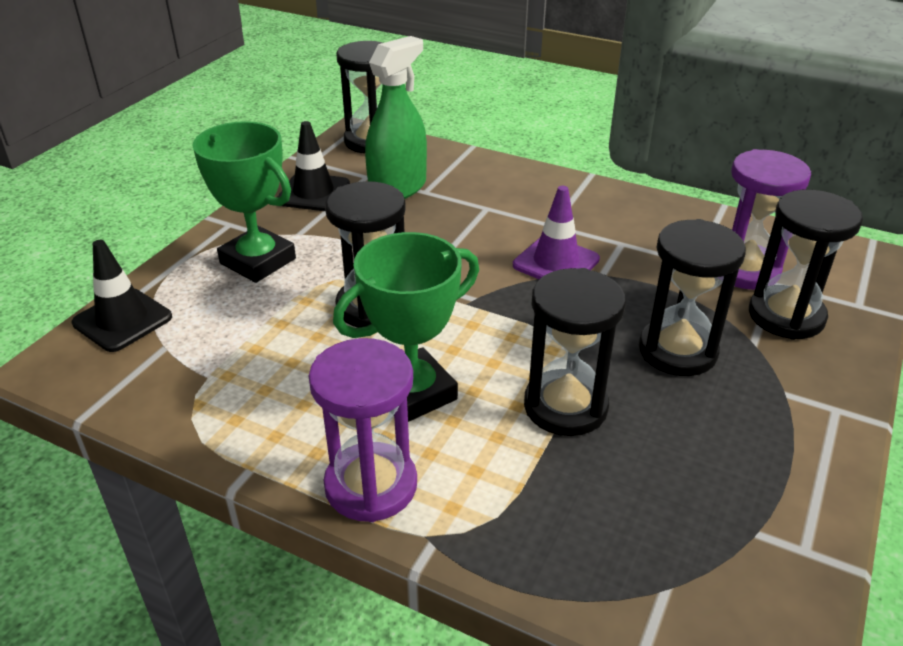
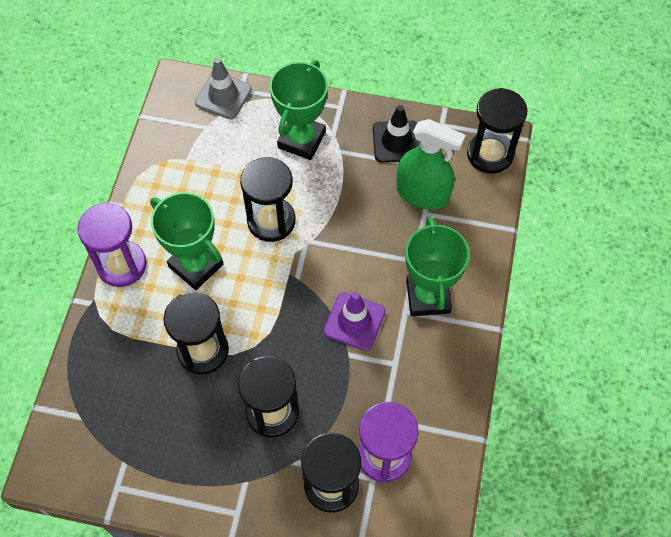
camera: 75 degrees right, 25 degrees up
(122, 320) = (223, 96): black traffic cone -> grey traffic cone
(538, 207) = (428, 297): none -> green trophy

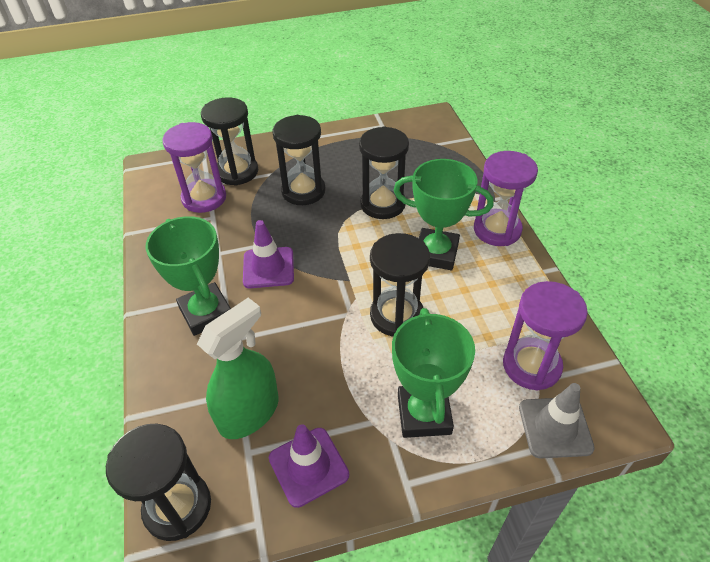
camera: 155 degrees right, 15 degrees down
(202, 138) = (531, 365): none -> purple hourglass
(396, 142) = (308, 466): black traffic cone -> purple traffic cone
(422, 194) = (249, 413): green spray bottle -> green spray bottle turned 135 degrees clockwise

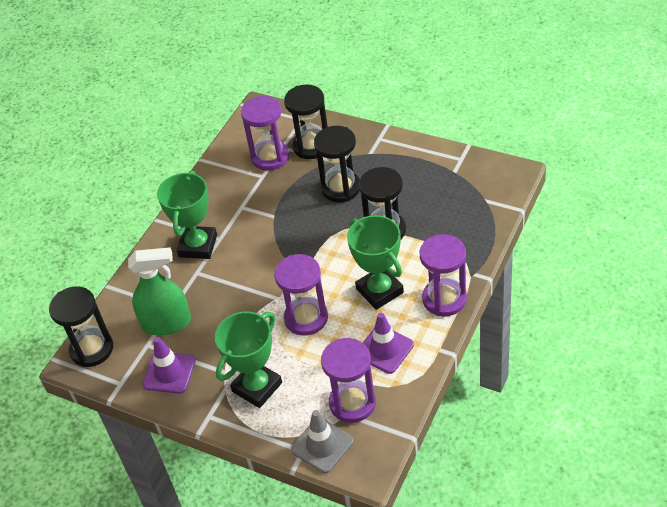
camera: 45 degrees right, 0 degrees up
(268, 268) = (261, 236): purple traffic cone -> purple traffic cone (384, 349)
(396, 315) = (306, 318): black hourglass -> purple hourglass

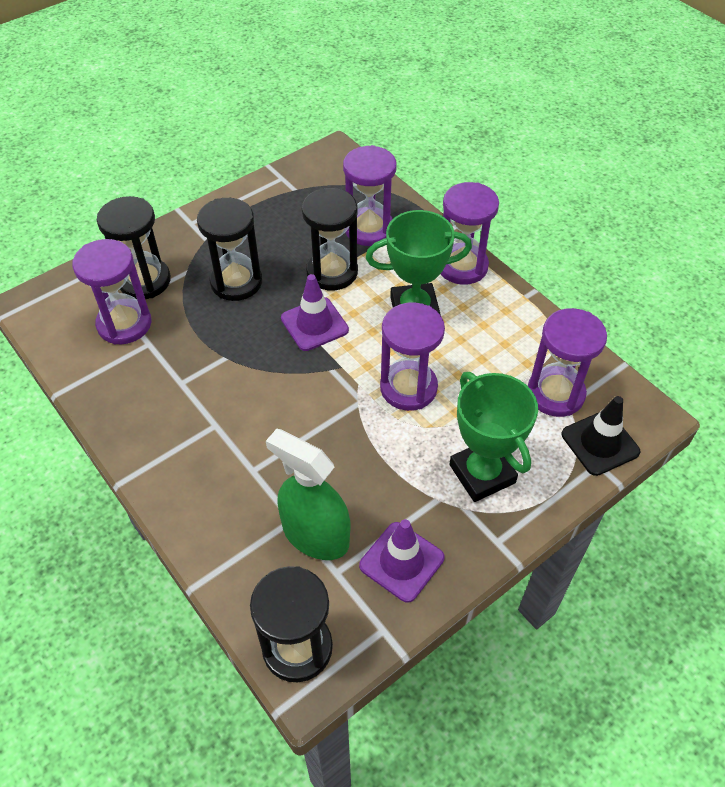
camera: 70 degrees left, 5 degrees up
(167, 323) = (315, 535): green spray bottle -> green spray bottle turned 75 degrees counterclockwise
(198, 246) = (208, 452): green trophy -> none
(322, 445) = (600, 443): grey traffic cone -> black traffic cone
(384, 349) = (498, 338): purple traffic cone -> purple traffic cone (314, 324)
(443, 230) = (369, 229): none -> purple hourglass

